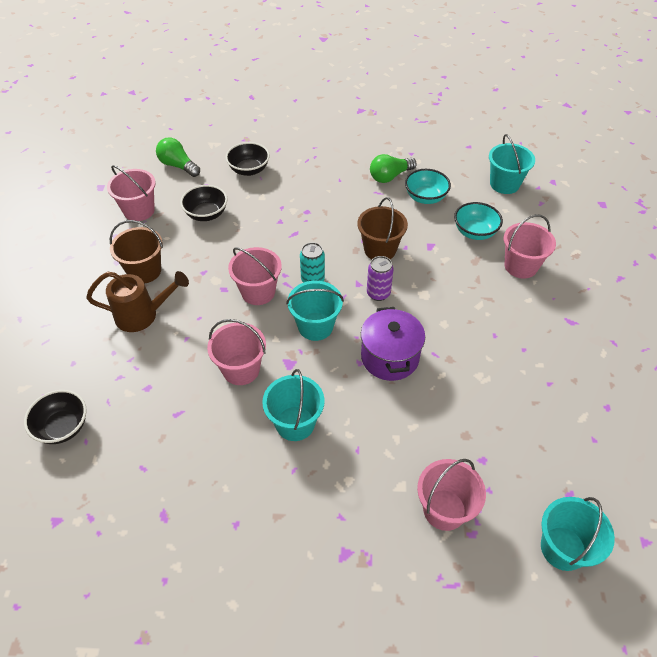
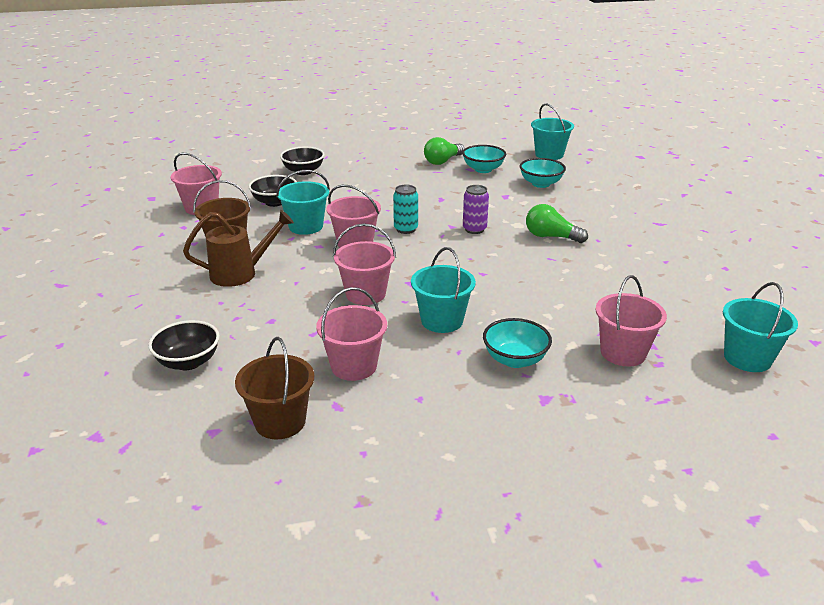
camera: 15 degrees left, 20 degrees down
(178, 166) = (229, 176): green light bulb -> green light bulb (551, 237)
(315, 326) = (425, 257): turquoise bucket -> turquoise bucket (306, 226)
(339, 494) = (515, 359): none -> turquoise bowl
(380, 249) = (460, 203): brown bucket -> brown bucket (280, 422)
(390, 357) = (509, 266): purple pot -> none
(520, 266) = (594, 198): pink bucket -> pink bucket (354, 366)

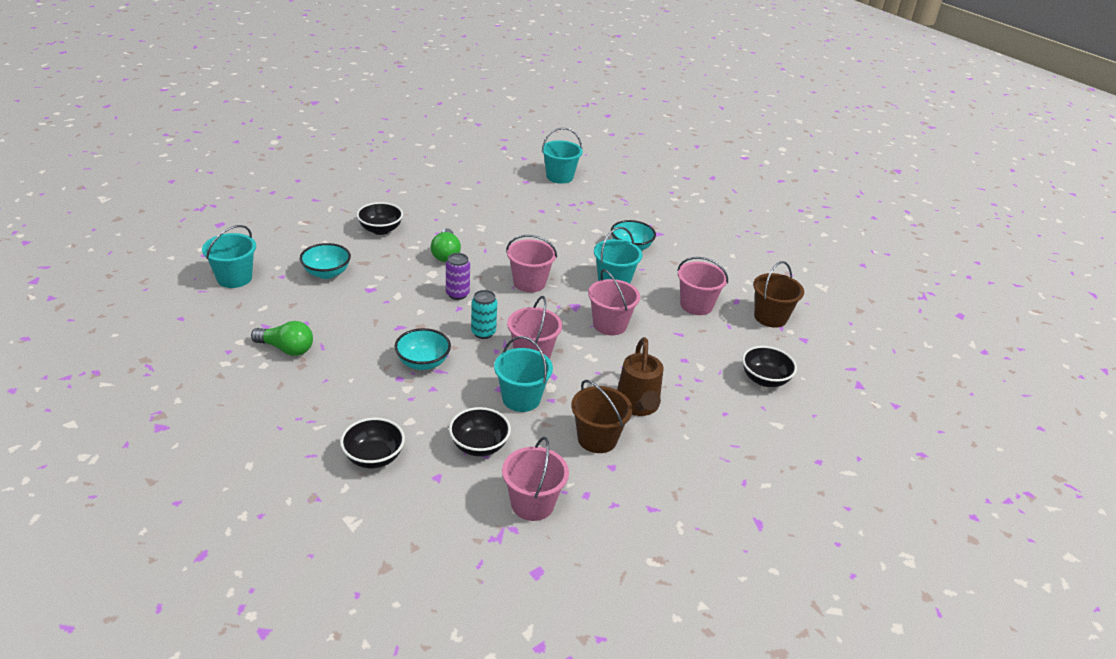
camera: 120 degrees left, 5 degrees up
(240, 273) = (638, 406): brown watering can -> brown watering can turned 135 degrees counterclockwise
(483, 169) = (301, 315): turquoise bowl -> turquoise bowl (423, 362)
(612, 214) = (380, 230): none -> black bowl
(623, 353) = (589, 213): pink bucket -> pink bucket (529, 283)

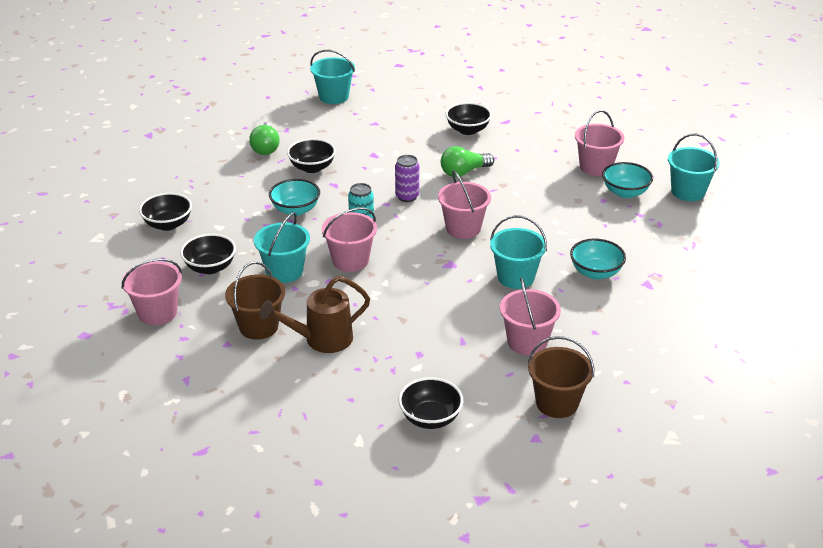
camera: 70 degrees right, 0 degrees up
(326, 273) = (377, 129): turquoise bowl -> turquoise bowl (625, 192)
(356, 331) = (312, 167): none -> black bowl
(610, 325) = (437, 292): pink bucket -> pink bucket (595, 167)

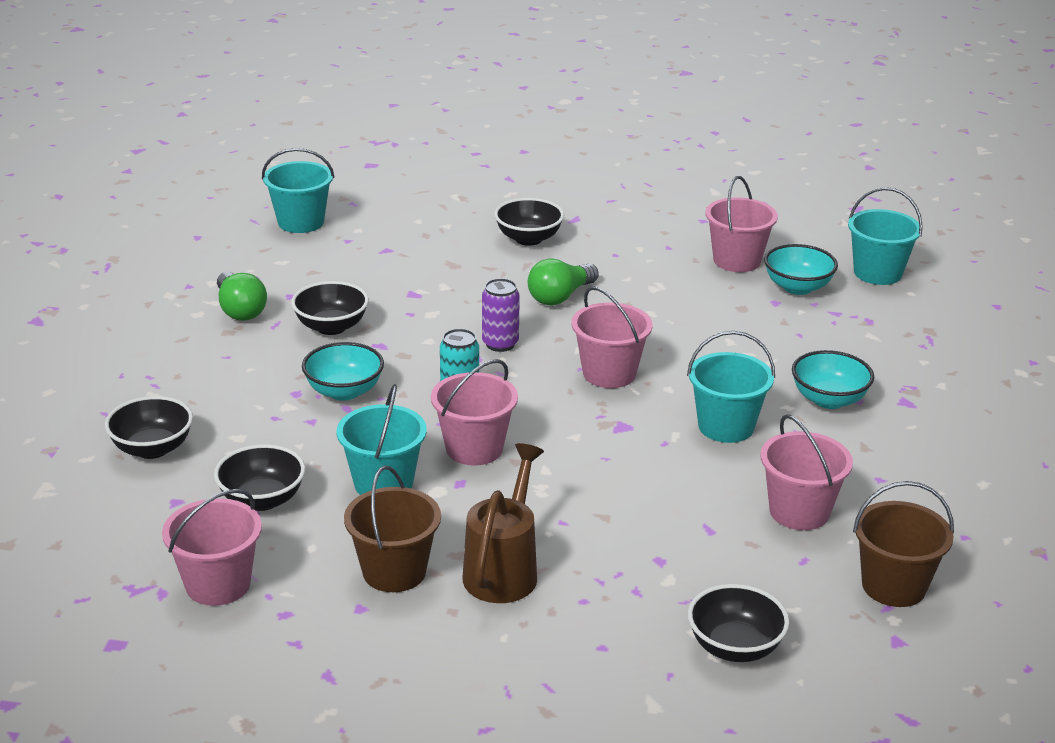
camera: 20 degrees left, 5 degrees down
(322, 339) = (503, 570): brown watering can -> brown watering can turned 150 degrees clockwise

